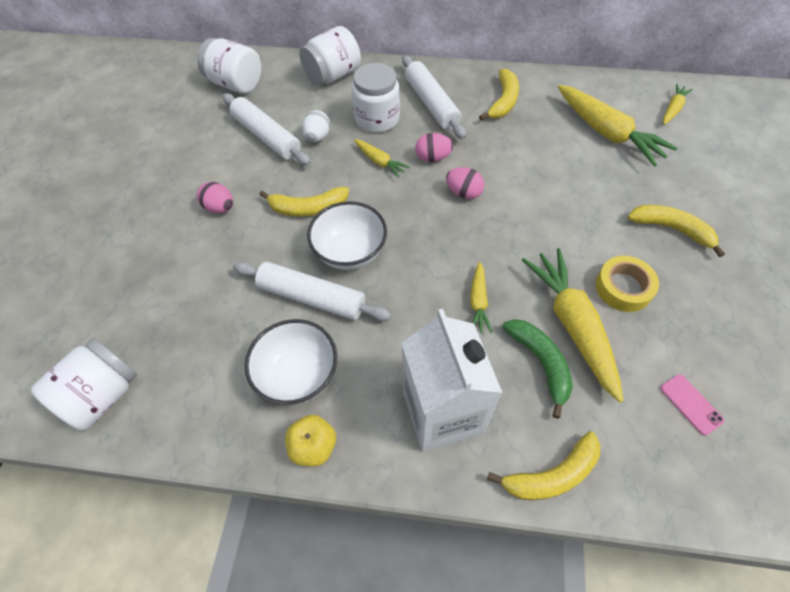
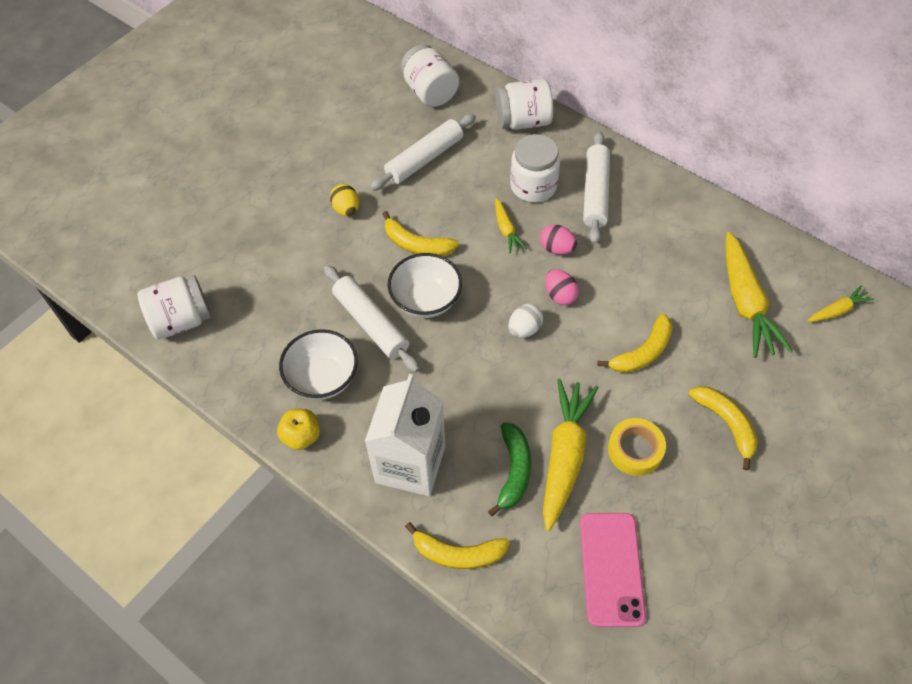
camera: 30 degrees right, 0 degrees up
(220, 208) = (346, 209): pink egg -> yellow egg
(267, 136) = (424, 159): white rolling pin -> white rolling pin turned 60 degrees clockwise
(317, 137) = (468, 180): white egg -> white egg (524, 329)
(478, 302) = (500, 396): yellow carrot -> none
(503, 101) = (667, 222): yellow banana -> yellow banana (642, 352)
(691, 404) = (611, 569): pink phone -> pink phone, size x2.03

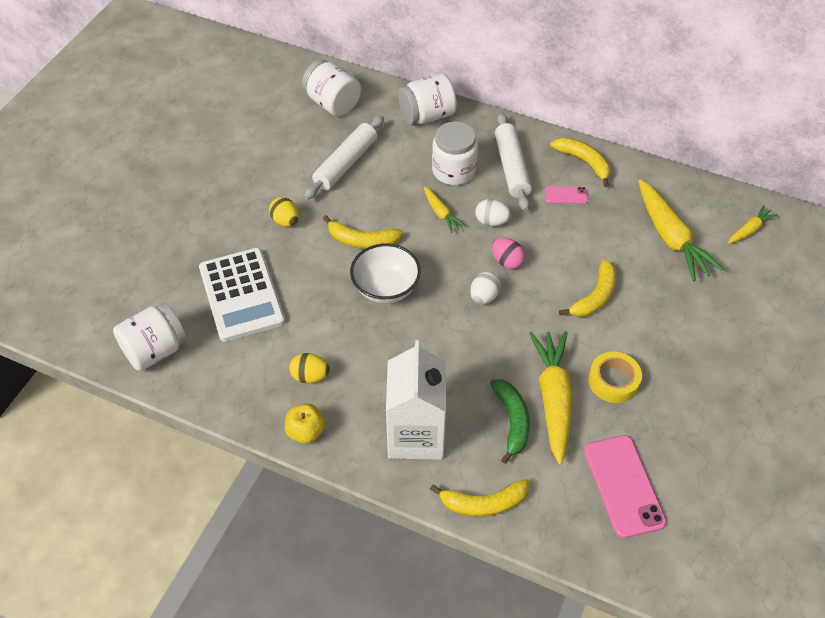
camera: 15 degrees left, 5 degrees down
(281, 279) = (242, 295): none -> white calculator
(323, 378) = (310, 376): white bowl -> yellow egg
(371, 323) = (340, 318): white rolling pin -> none
(557, 249) = (491, 221): pink egg -> white egg
(644, 234) = (566, 195): none -> pink phone
(726, 424) = (685, 343): yellow banana -> yellow banana (584, 162)

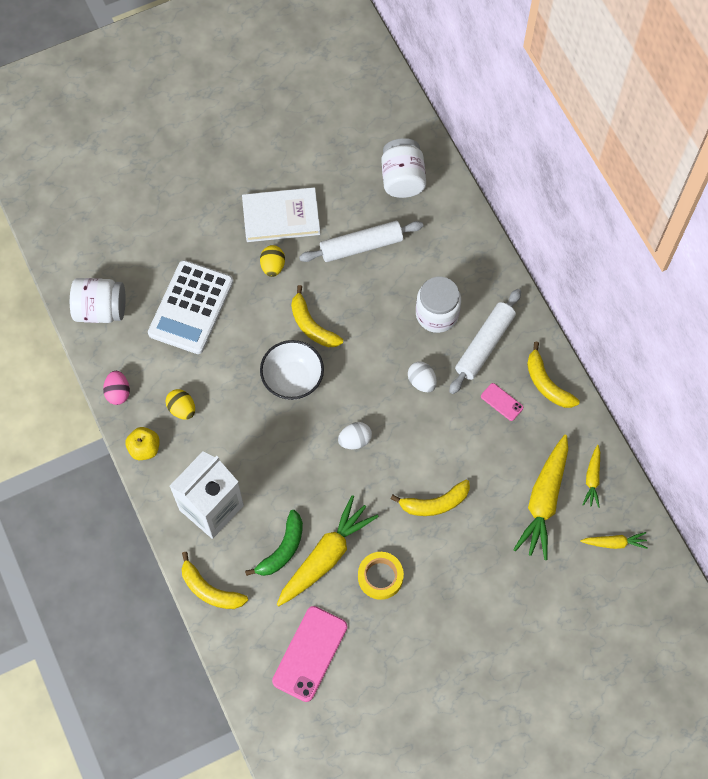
camera: 40 degrees right, 15 degrees up
(257, 184) = (281, 217): none -> white book
(427, 115) = (465, 245): white jar -> none
(441, 213) = (391, 345): yellow carrot -> yellow carrot (592, 479)
(507, 261) = (399, 424): pink egg -> pink egg (118, 392)
(584, 162) = (546, 383): yellow banana -> yellow banana turned 150 degrees clockwise

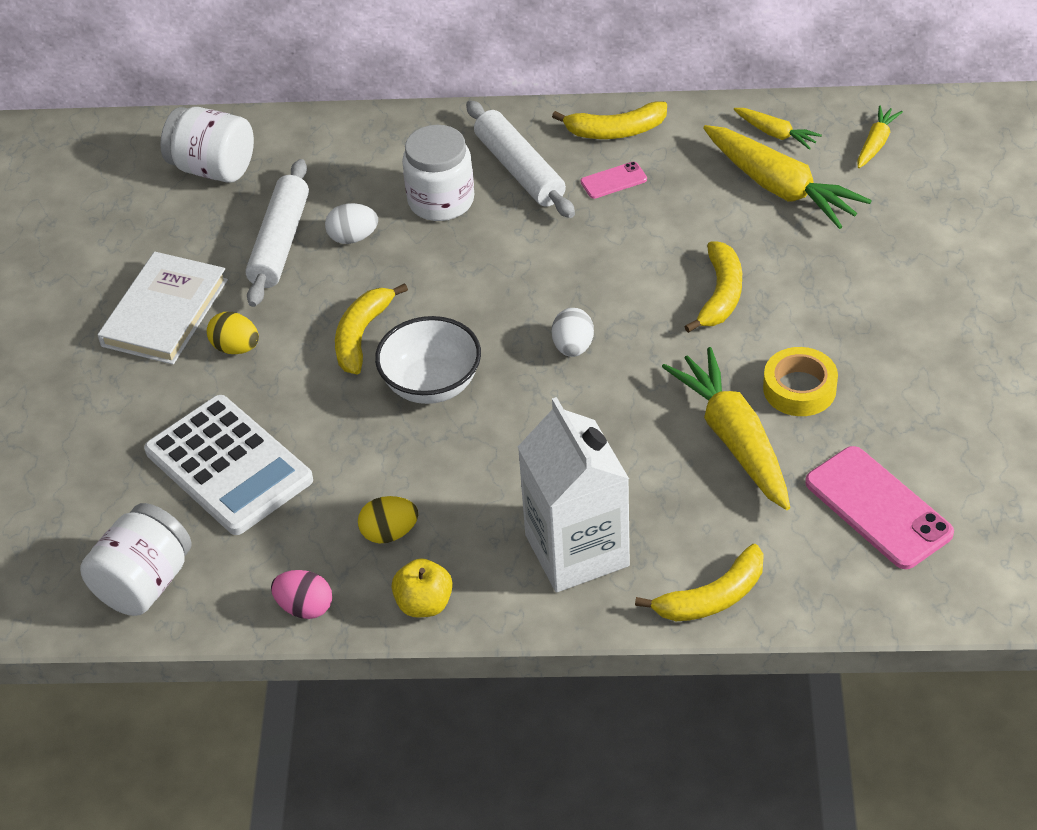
camera: 60 degrees left, 20 degrees down
(282, 549) = (695, 486): green banana -> none
(312, 325) = (362, 335): yellow banana -> yellow banana turned 120 degrees clockwise
(421, 381) = (530, 248): white egg -> white egg (353, 238)

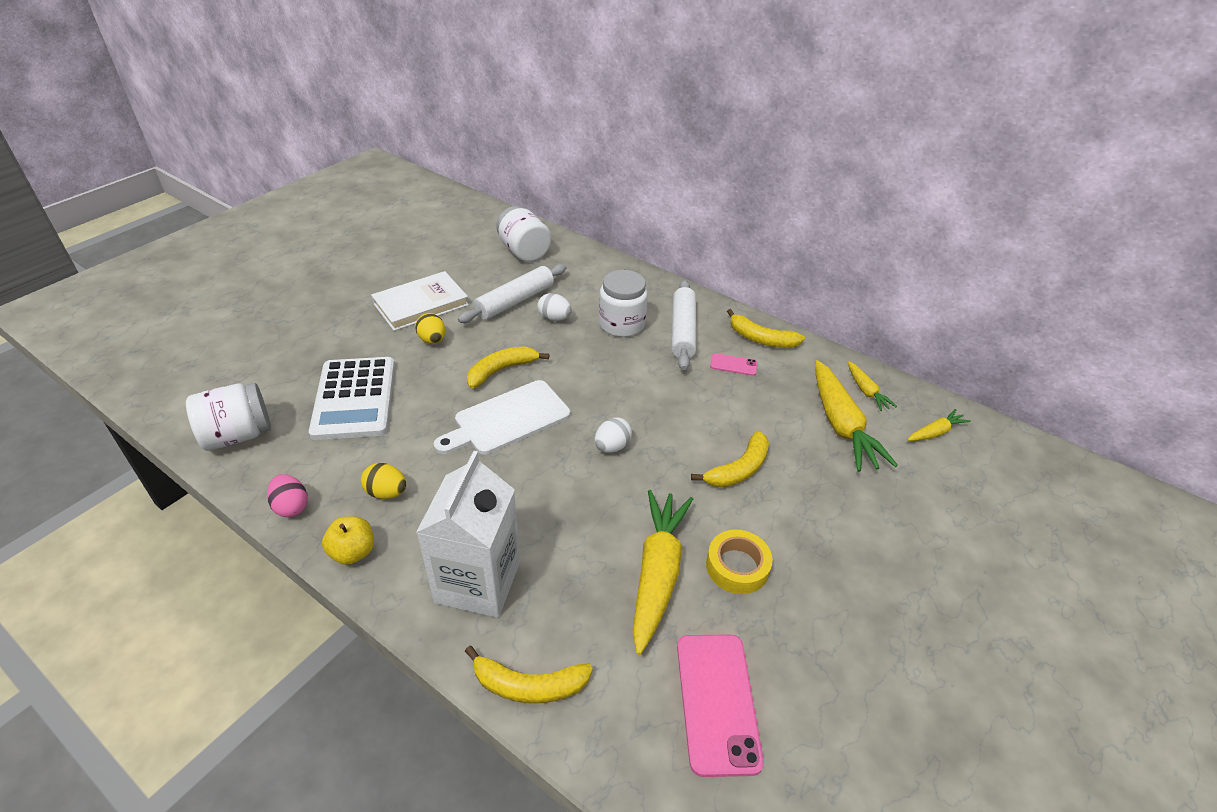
camera: 30 degrees right, 5 degrees down
(431, 384) = (508, 419): white bowl -> white cutting board

